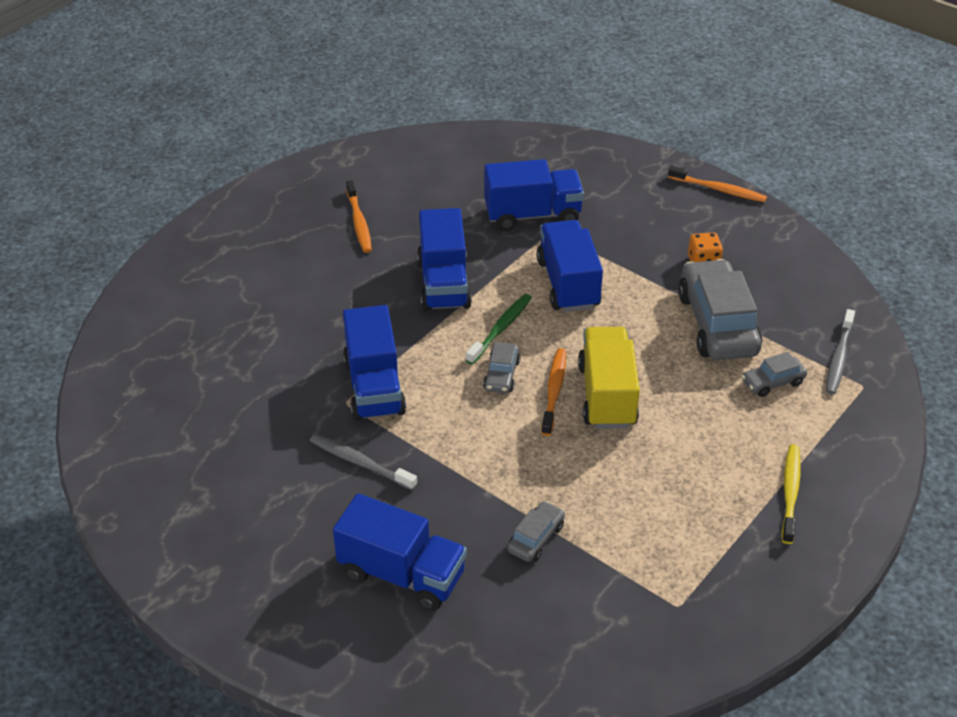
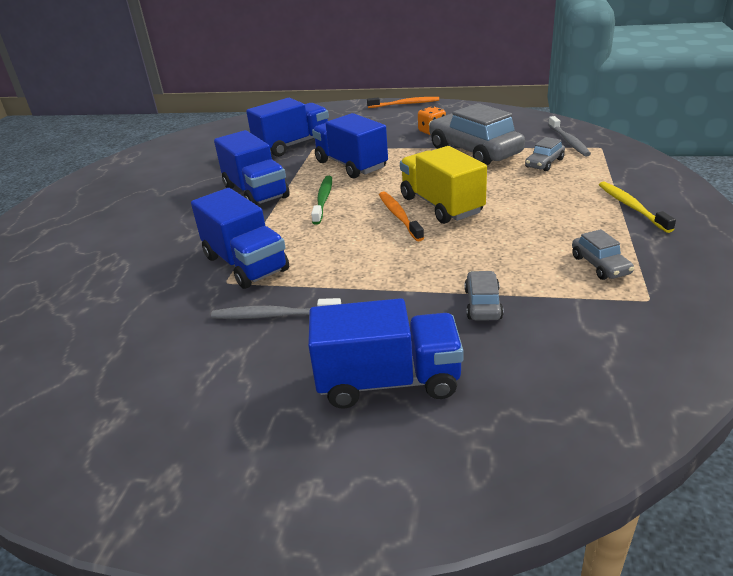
camera: 25 degrees left, 10 degrees down
(359, 222) = (159, 184): orange toothbrush -> none
(501, 375) = (349, 222): grey car -> grey car (600, 265)

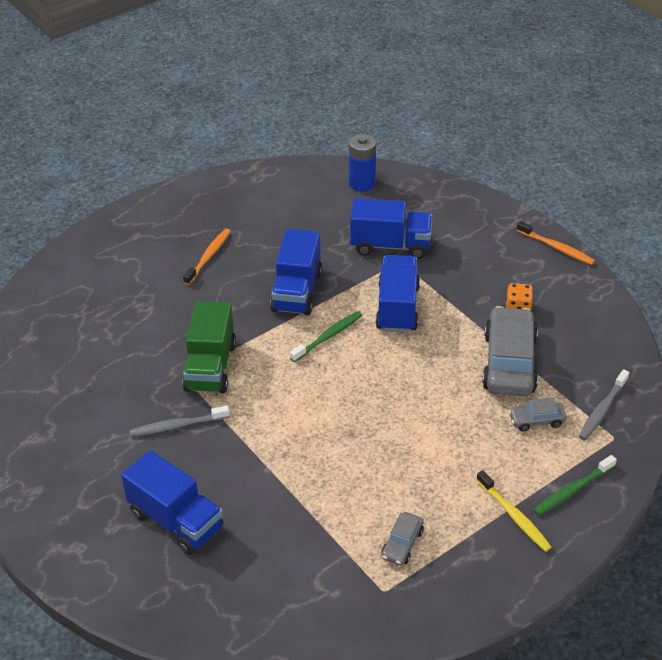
camera: 40 degrees right, 10 degrees up
(222, 132) = (362, 184): none -> blue battery
(245, 264) = (210, 367): blue truck -> green truck
(273, 315) = (177, 426): grey toothbrush -> grey toothbrush turned 60 degrees counterclockwise
(399, 216) = (352, 395): orange toothbrush -> orange toothbrush (208, 256)
(441, 205) = (393, 407): yellow truck -> none
(482, 304) = (291, 513): grey car -> none
(631, 207) = (514, 516): yellow toothbrush -> yellow toothbrush turned 120 degrees clockwise
(633, 177) = (572, 490): none -> green toothbrush

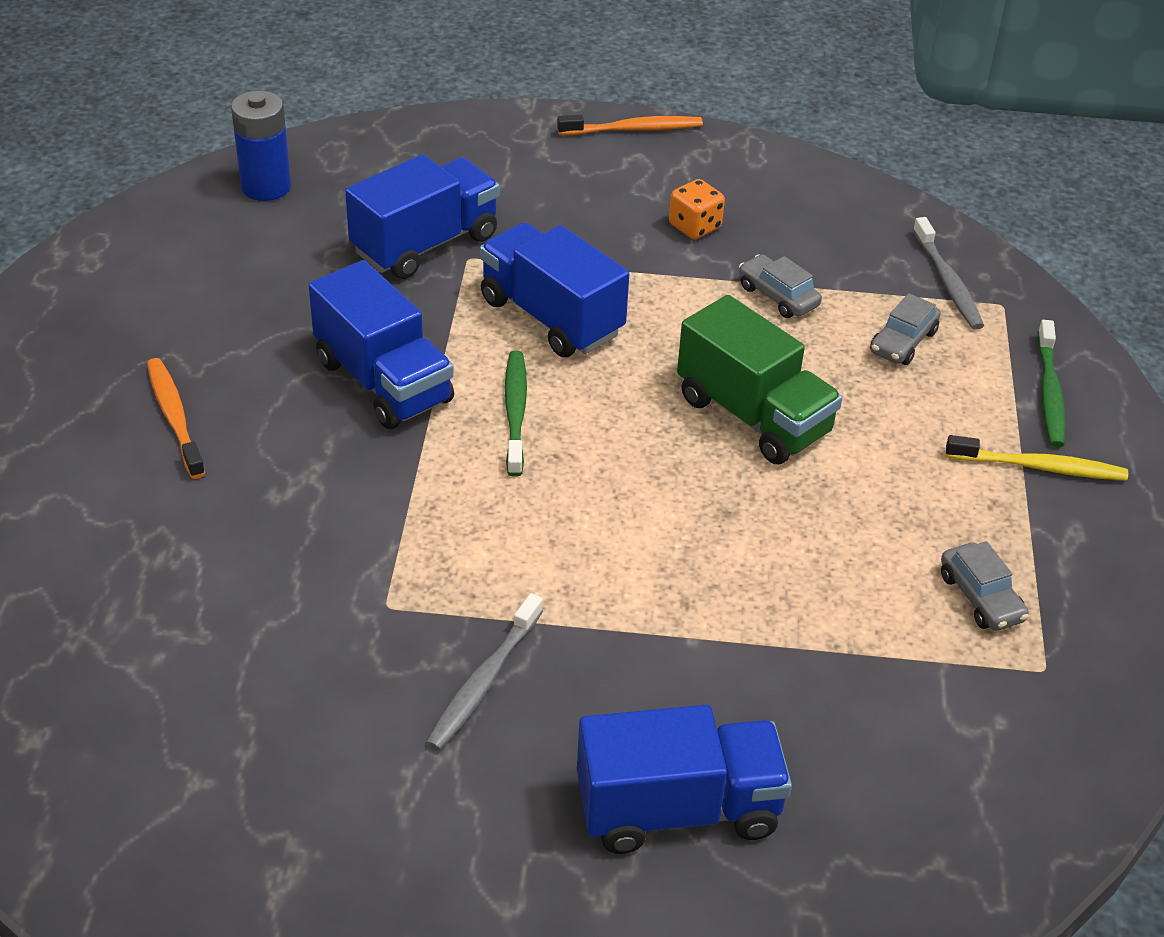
camera: 50 degrees left, 0 degrees up
(210, 367) = (410, 566): green truck -> green truck (753, 416)
(509, 363) = (778, 296): grey car -> grey car, size x0.47

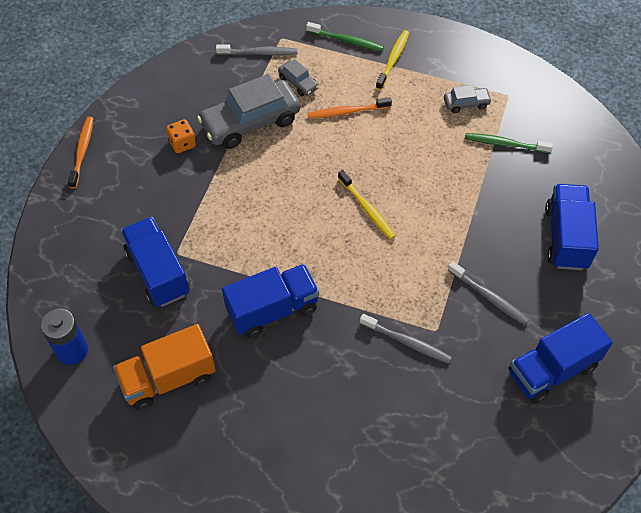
camera: 75 degrees left, 15 degrees up
(174, 417) = (277, 418): orange toothbrush -> orange toothbrush (347, 112)
(232, 287) = (168, 378): none -> orange truck
(352, 565) = (407, 342): none -> grey toothbrush
(515, 412) = (311, 253): green toothbrush -> green toothbrush (505, 144)
(551, 317) = (240, 223): blue truck -> blue truck (552, 370)
(639, 474) = (367, 209): none -> yellow toothbrush
(753, 416) = (337, 154): green truck -> none
(778, 296) = (250, 122): grey car -> grey car, size x2.12

